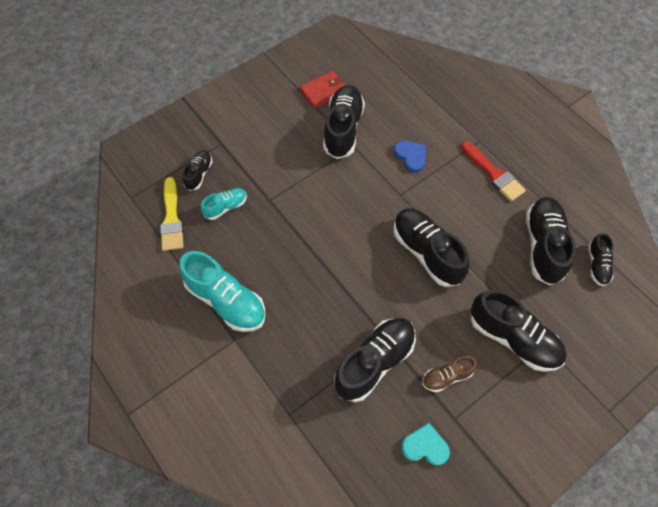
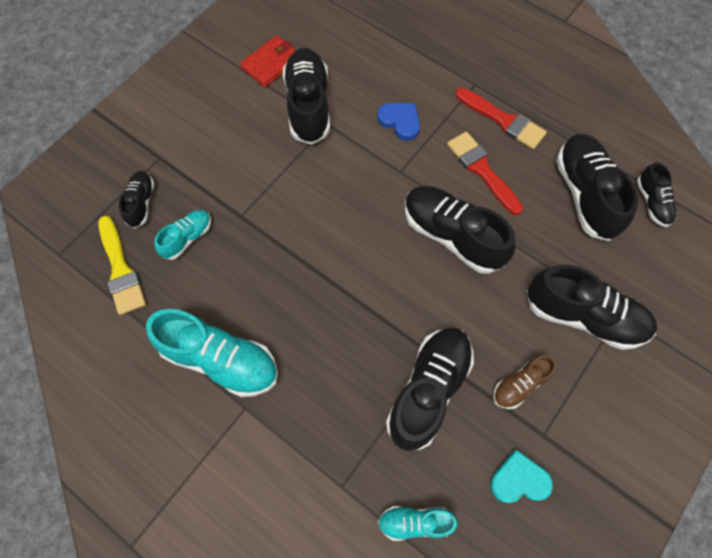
camera: 15 degrees left, 5 degrees up
(337, 455) = (415, 522): none -> turquoise shoe
(465, 208) = (482, 170): none -> red brush

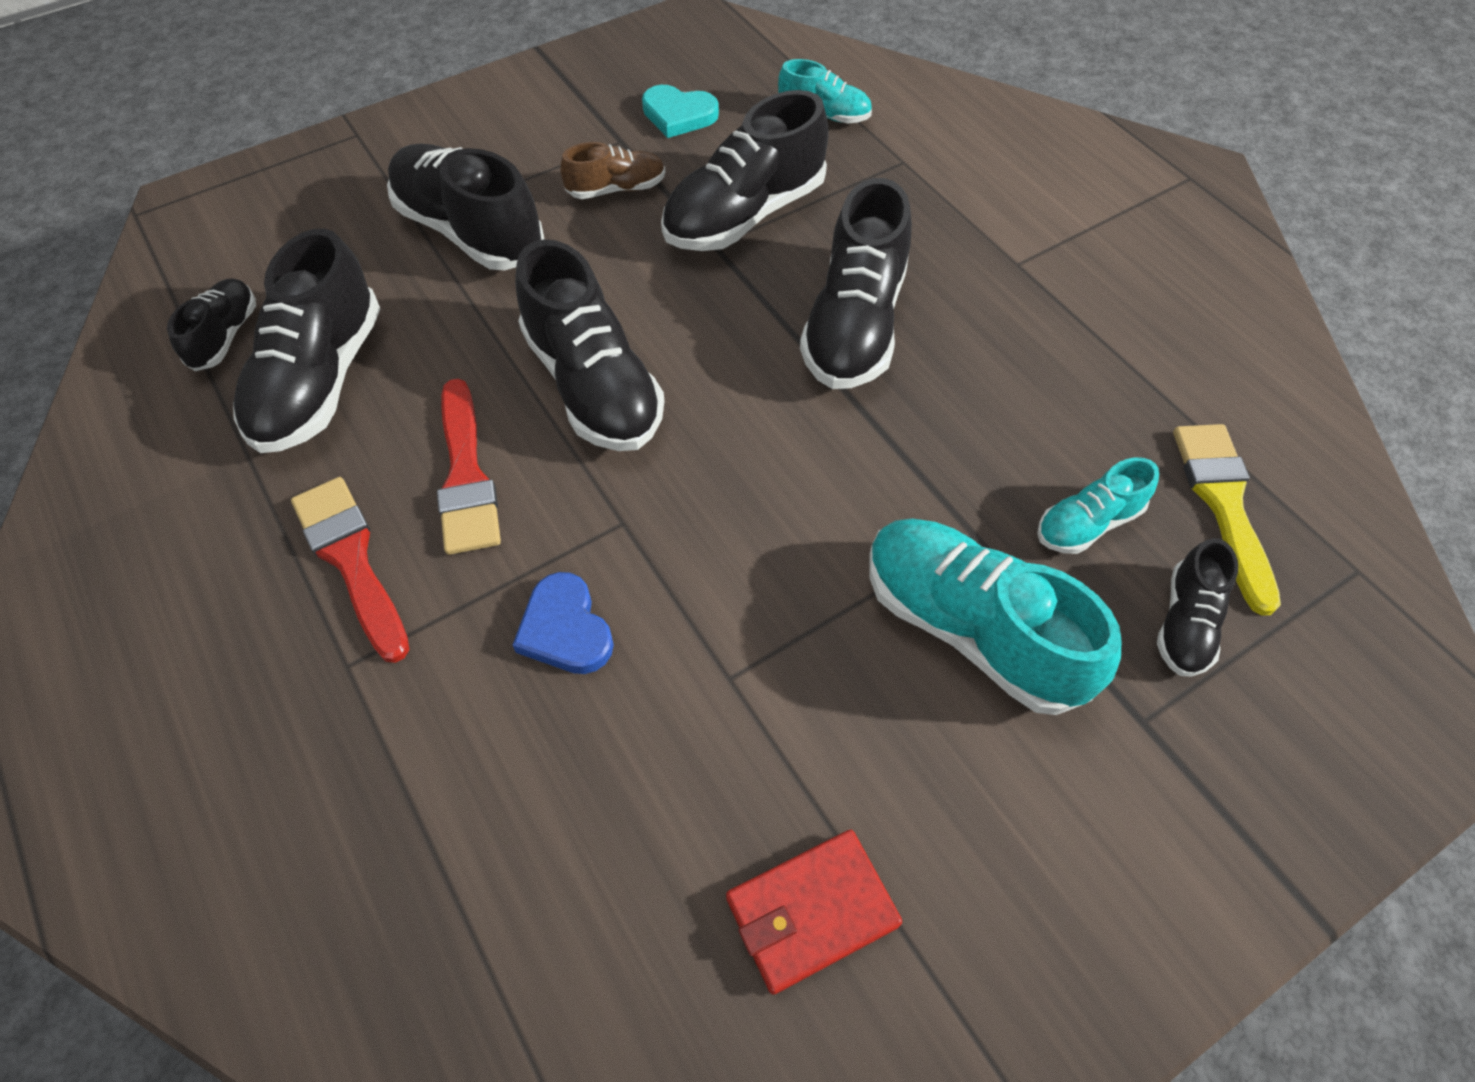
camera: 160 degrees left, 10 degrees down
(221, 359) = (1046, 326): turquoise shoe -> turquoise shoe (971, 629)
(308, 105) = (756, 742): black shoe -> black shoe (854, 325)

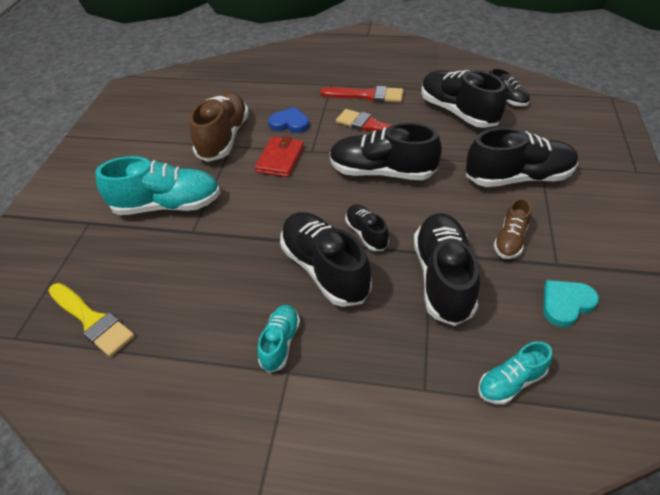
camera: 135 degrees right, 10 degrees down
(719, 717) = (224, 138): none -> brown shoe
(811, 912) = (159, 128): red wallet -> red wallet (280, 159)
(1088, 523) = (149, 268): turquoise shoe -> turquoise shoe (280, 343)
(1185, 623) = (87, 261): black shoe -> black shoe (366, 234)

